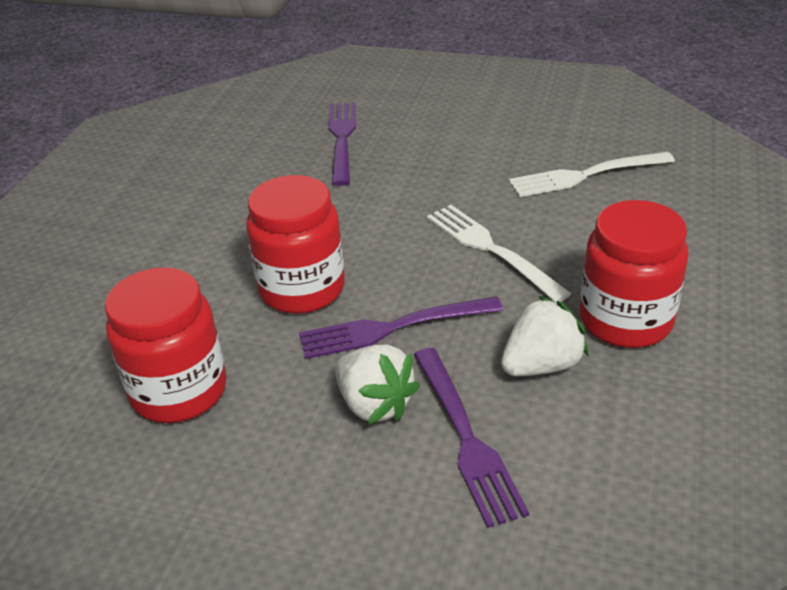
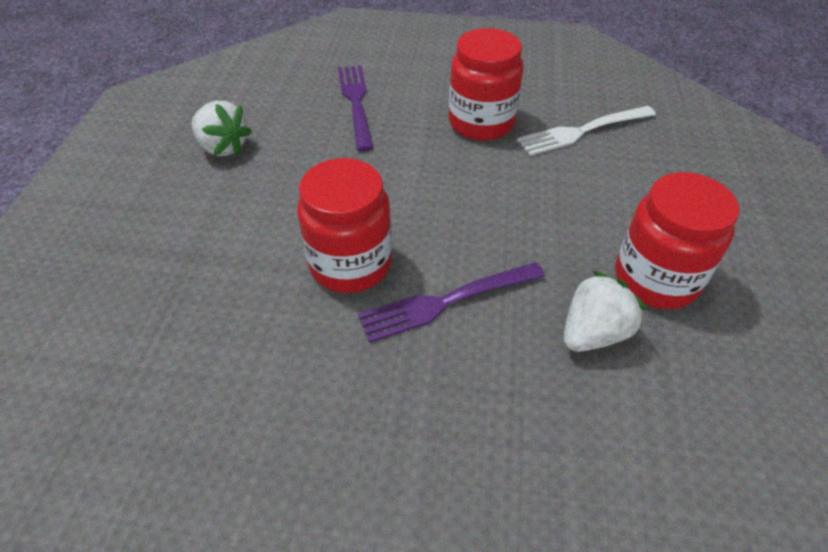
camera: 10 degrees left, 10 degrees up
(179, 391) = (249, 390): red jar -> red jar (481, 123)
(374, 404) = (447, 390): white strawberry -> white strawberry (223, 147)
(466, 438) = (543, 420): purple fork -> none
(491, 250) = (518, 211): white fork -> none

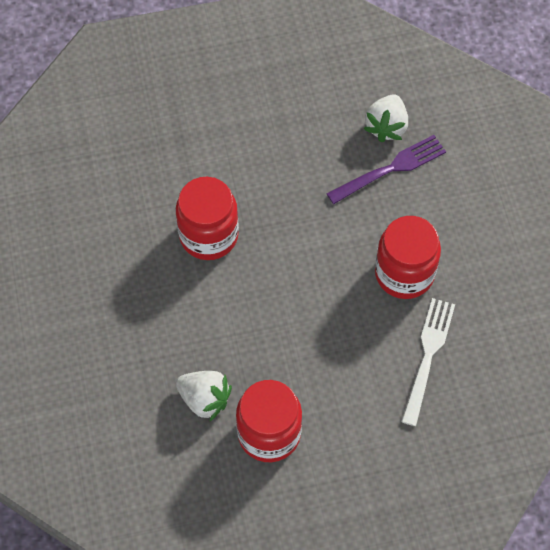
camera: 70 degrees right, 15 degrees up
(223, 147) = (292, 101): white strawberry -> white strawberry (386, 126)
(447, 302) = (198, 304): purple fork -> none
(582, 131) = (427, 356): white fork -> white fork turned 60 degrees clockwise

